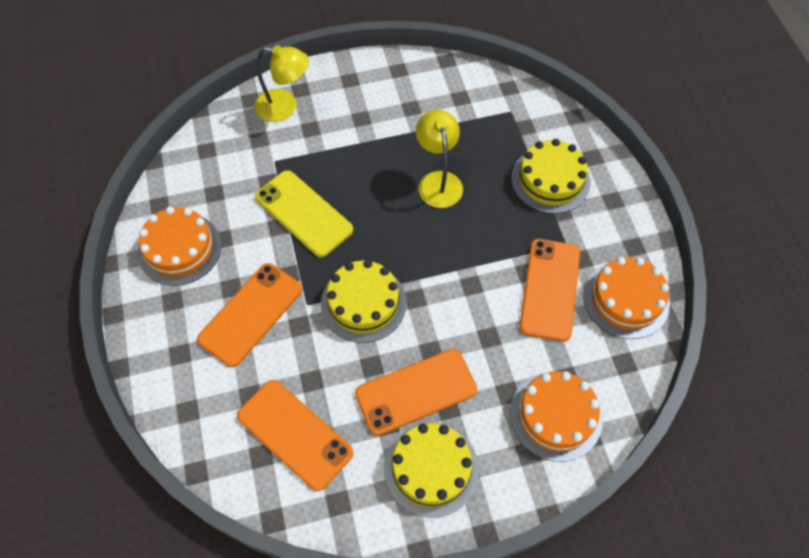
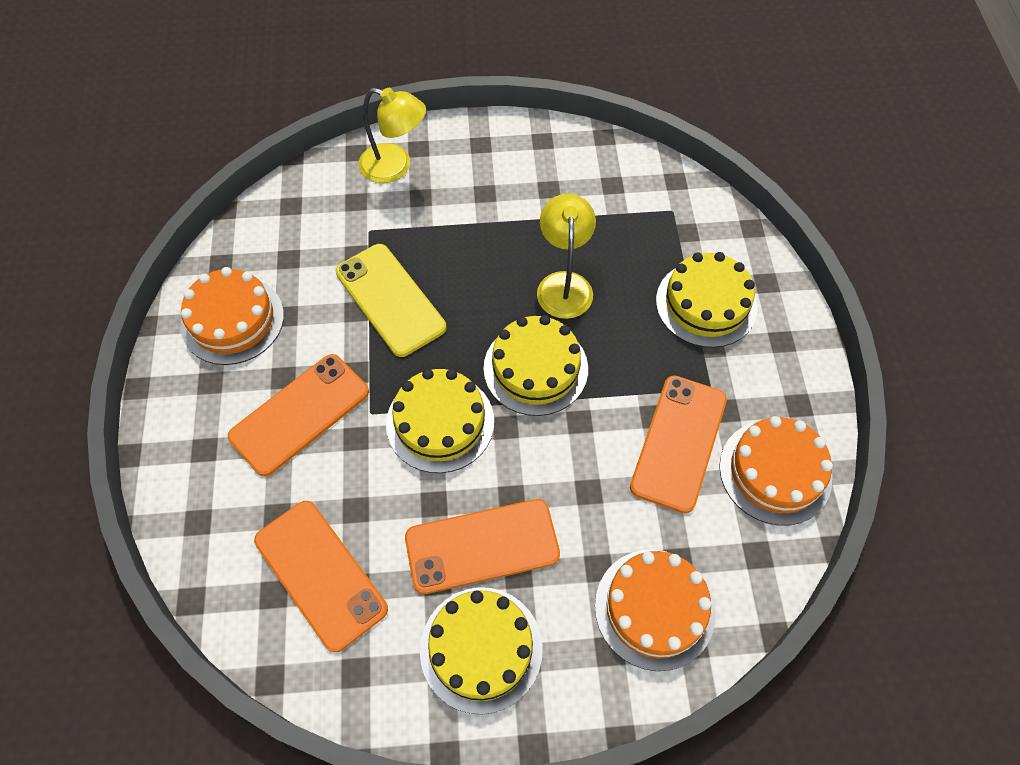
camera: 10 degrees right, 0 degrees up
(429, 249) = (535, 368): none -> yellow cake

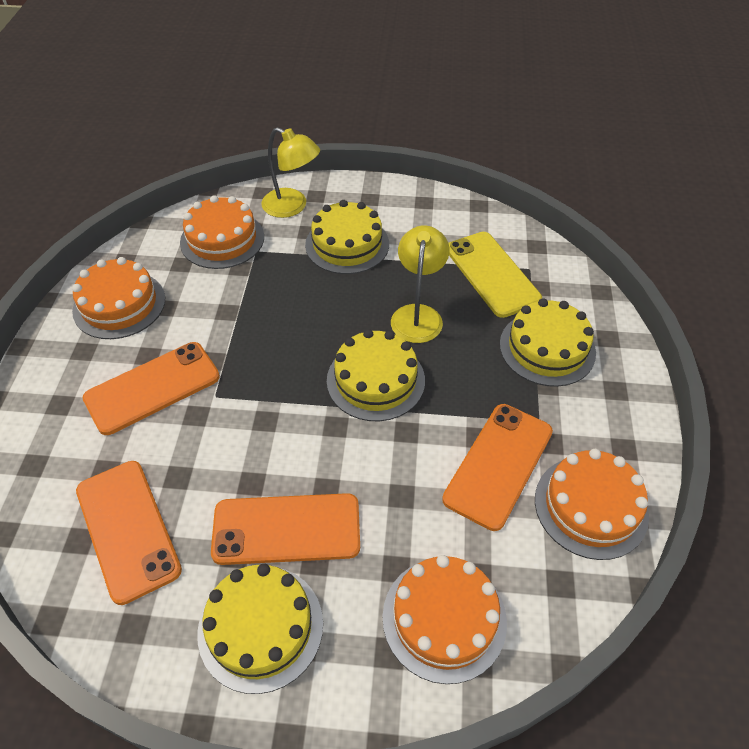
camera: 10 degrees right, 10 degrees down
(326, 220) = (222, 239): none -> orange cake
(390, 300) = (259, 307): yellow phone -> yellow phone (492, 274)
(440, 422) = (276, 413): yellow cake -> yellow cake (347, 244)

